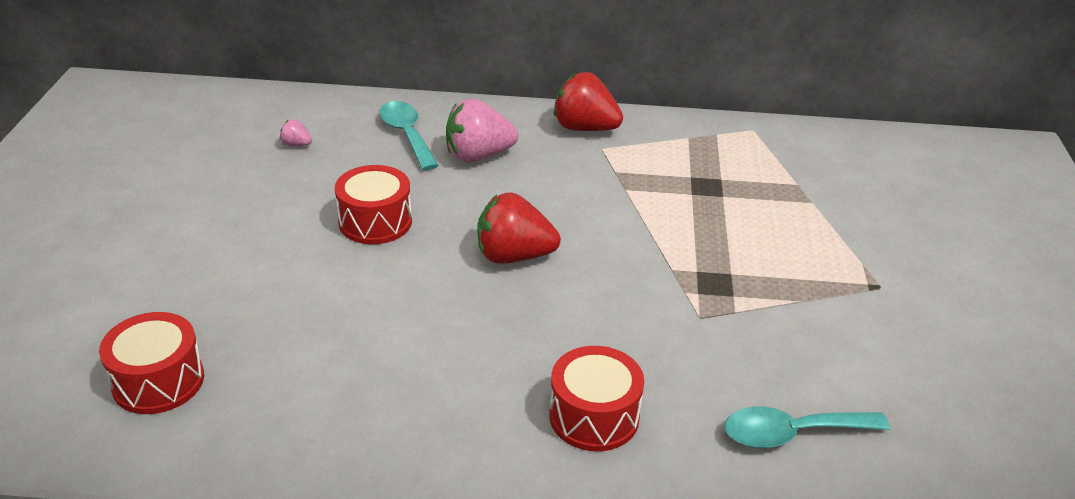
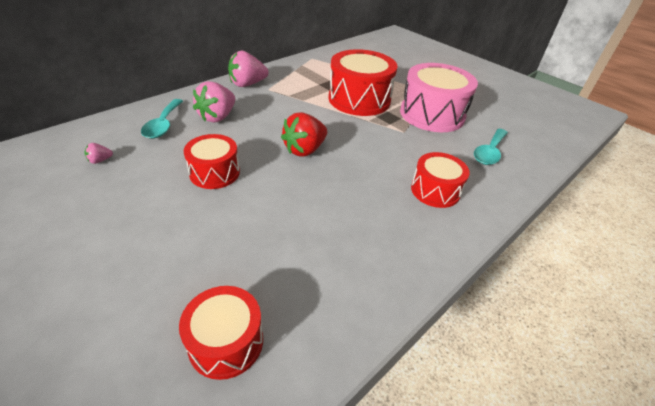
camera: 50 degrees left, 5 degrees up
(407, 135) = (163, 125): turquoise spoon -> turquoise spoon turned 105 degrees counterclockwise
(585, 128) = (247, 84): red strawberry -> pink strawberry
(715, 232) = (359, 99): none -> red drum
(802, 321) = (432, 114): none -> pink drum

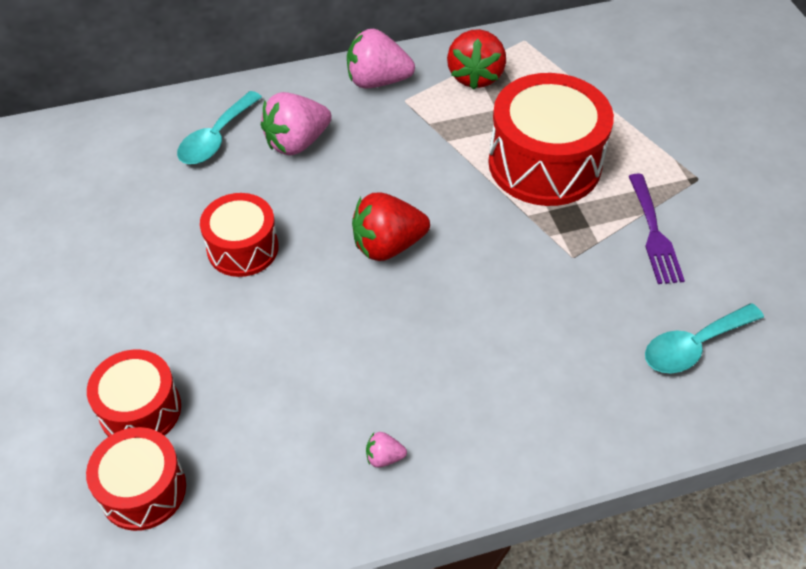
camera: 30 degrees right, 10 degrees up
(100, 160) = (114, 182): pink strawberry -> pink strawberry (384, 457)
(298, 74) = (475, 76): none -> red strawberry
(432, 114) = (654, 233): pink drum -> purple fork
(435, 190) = (536, 386): red drum -> red drum (140, 410)

